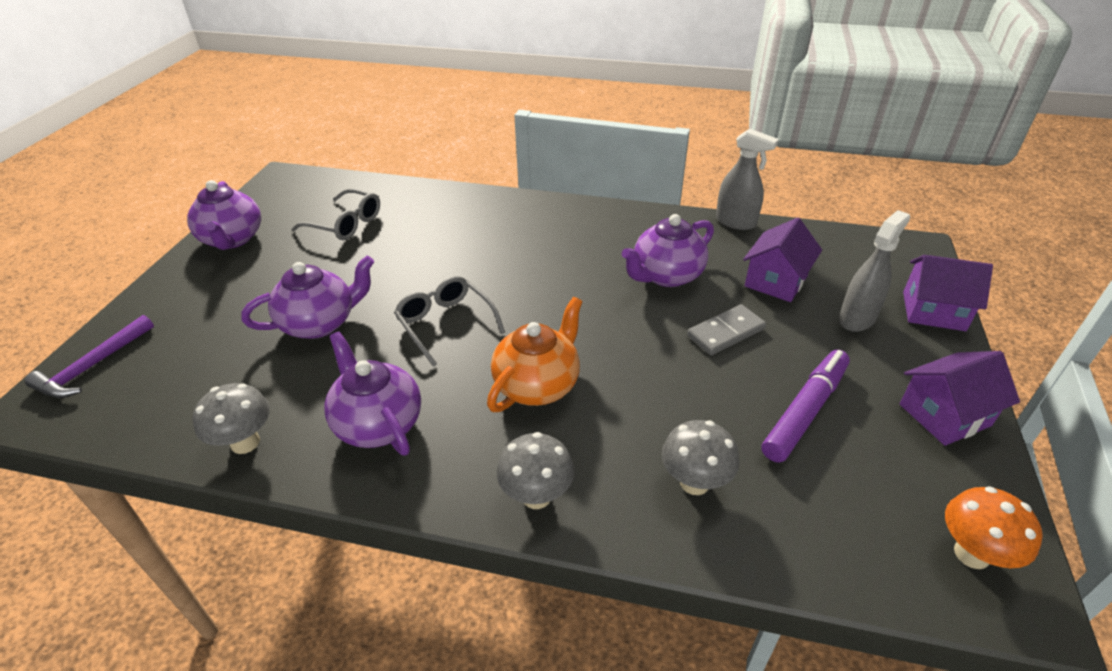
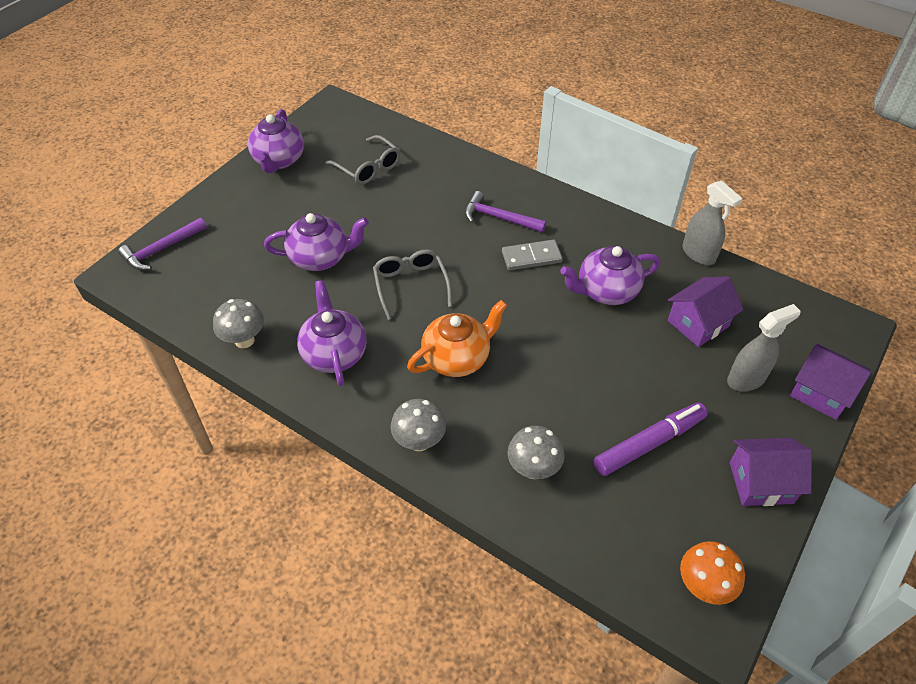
camera: 20 degrees right, 10 degrees up
(515, 237) = (499, 218): none -> purple hammer
(725, 332) = (626, 358): grey domino -> grey domino (531, 257)

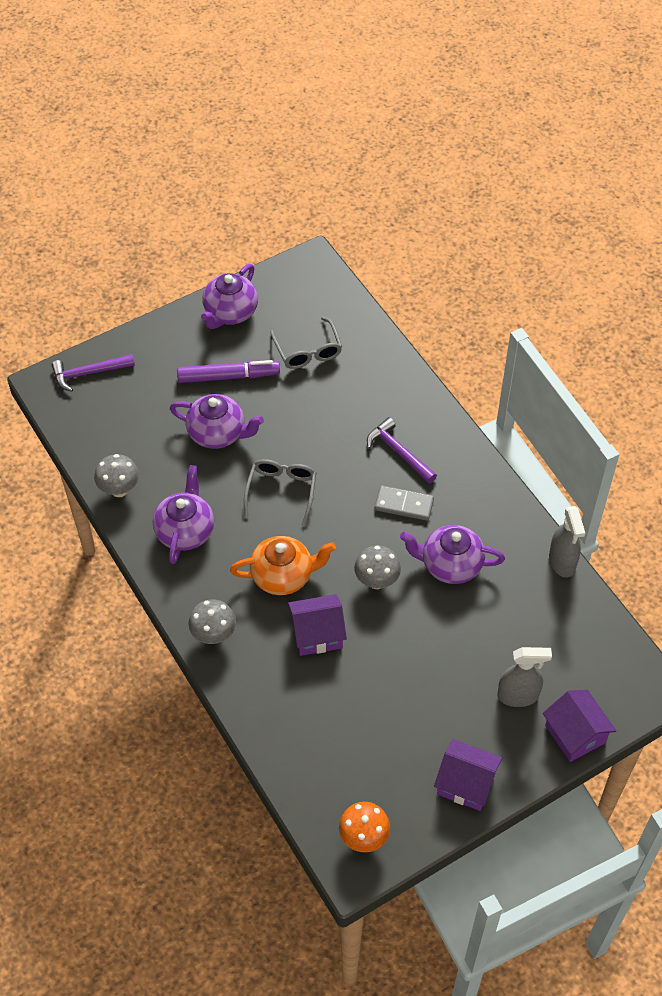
camera: 25 degrees right, 5 degrees up
(533, 469) = (290, 695): grey mushroom -> grey mushroom (376, 581)
(649, 443) = (396, 714): purple marker -> purple marker (228, 376)
(698, 323) = (512, 628): purple house -> purple house (317, 634)

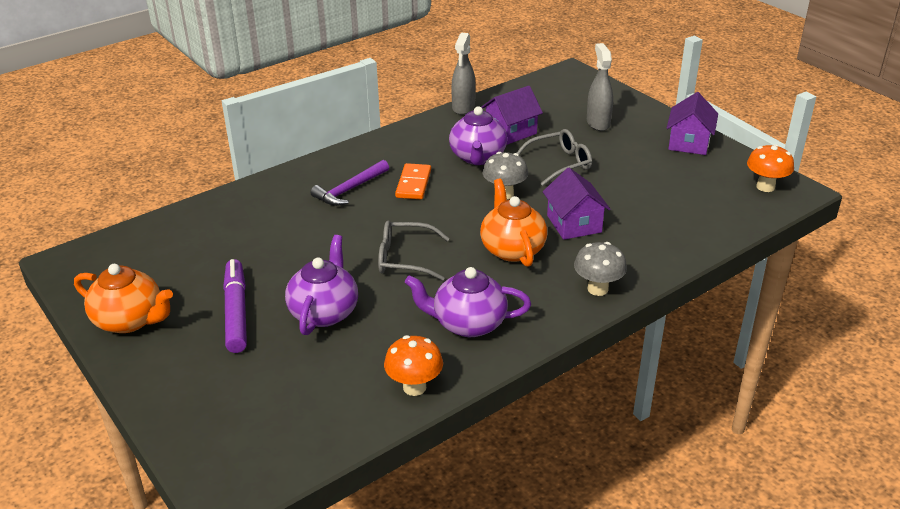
camera: 95 degrees left, 20 degrees down
(88, 373) = (213, 446): purple hammer -> none
(119, 489) = (414, 387): grey mushroom -> orange mushroom
(230, 312) = (130, 320): purple teapot -> orange teapot
(308, 351) = (205, 255): grey glasses -> grey glasses (559, 163)
(404, 504) = (413, 184): grey domino -> orange domino
(562, 562) = (463, 107): grey spray bottle -> grey spray bottle turned 120 degrees clockwise
(575, 734) = (622, 100): purple house -> purple house (511, 132)

